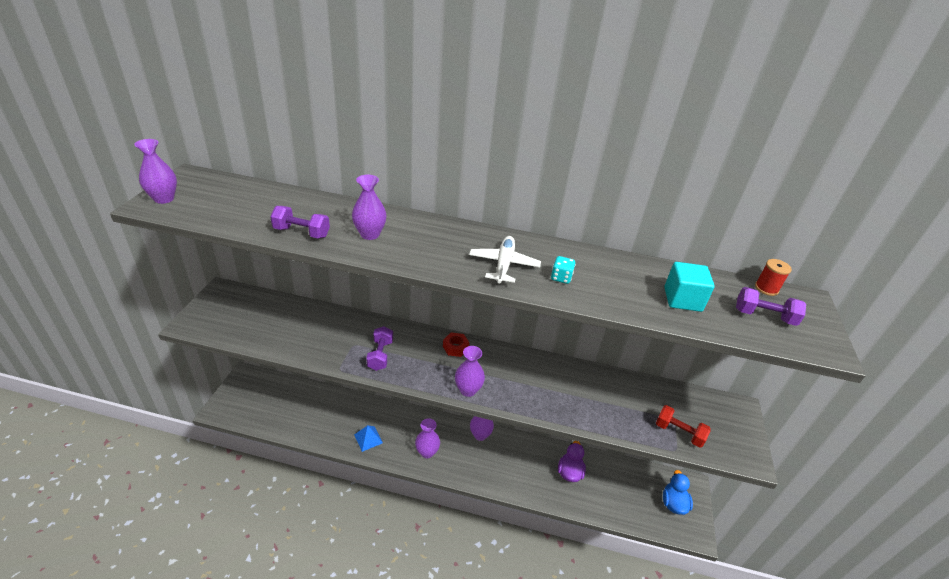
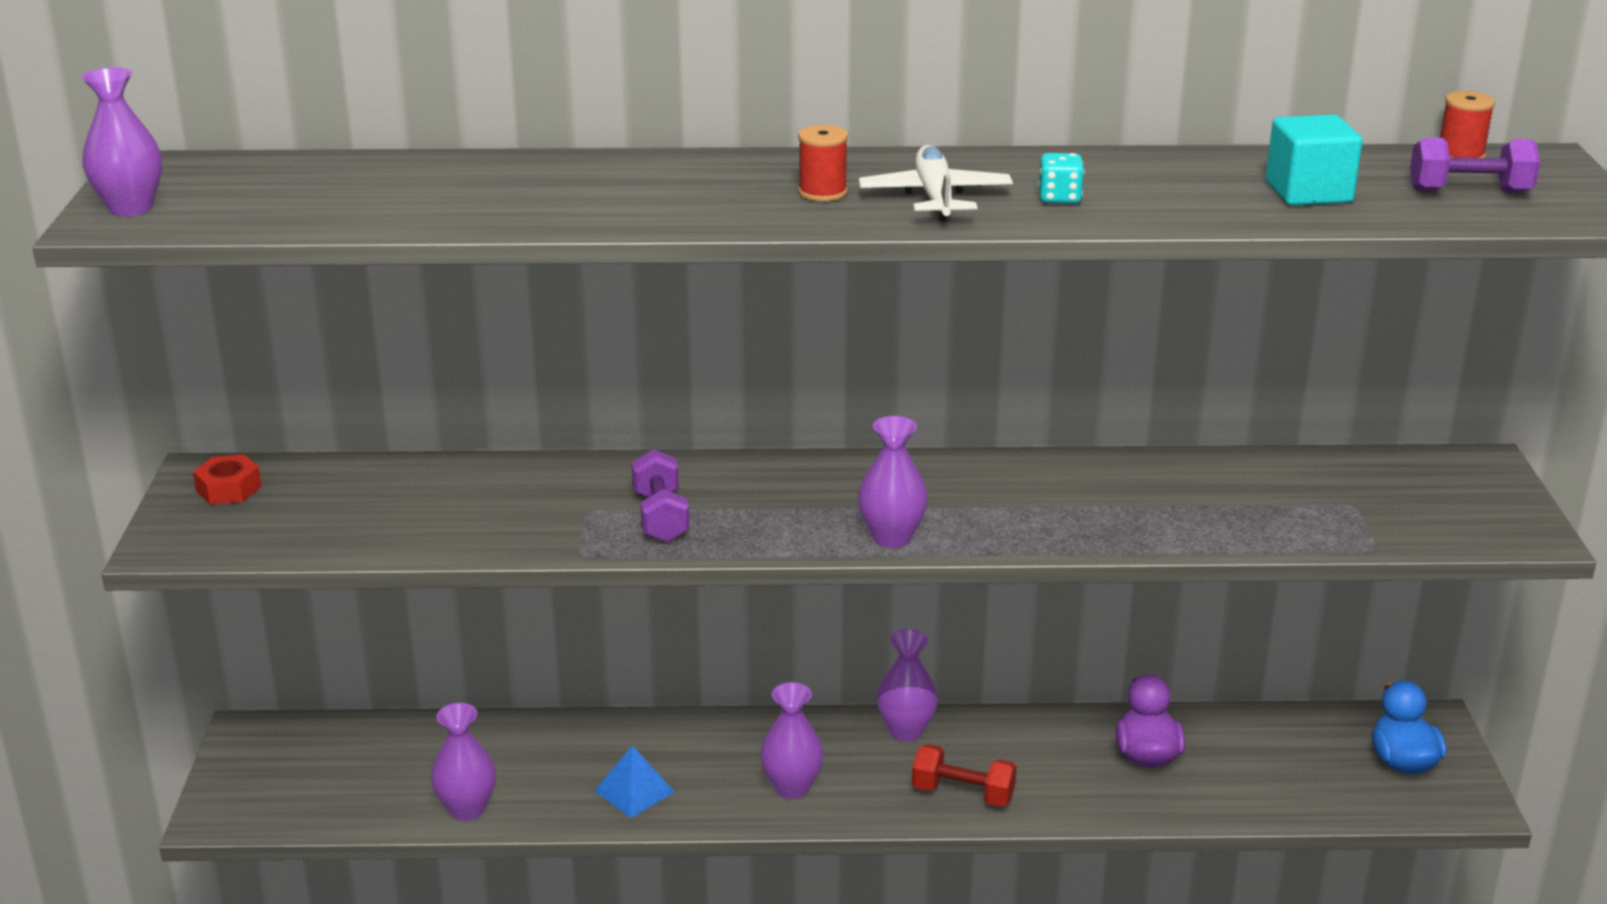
camera: 10 degrees left, 10 degrees down
(302, 232) = (483, 213): purple dumbbell -> none
(370, 234) = (629, 195): purple vase -> purple vase (467, 809)
(455, 250) = (822, 192): none -> red spool
(455, 347) = (825, 475): red nut -> red nut (229, 489)
(679, 432) = (1371, 523): red dumbbell -> red dumbbell (963, 794)

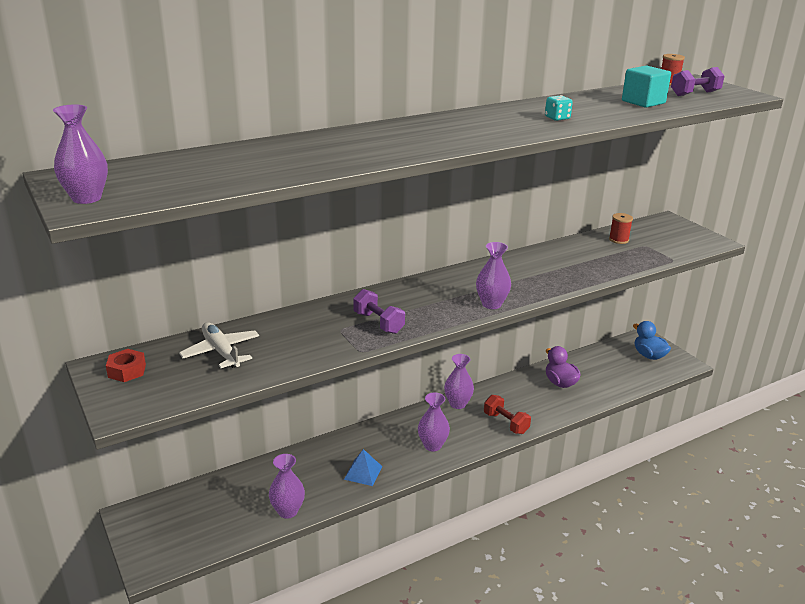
camera: 30 degrees left, 0 degrees up
(822, 192) = (455, 131): red spool -> red spool (618, 240)
(935, 197) = (506, 126): white plane -> white plane (221, 352)
(963, 794) = (505, 423): red dumbbell -> red dumbbell turned 60 degrees clockwise

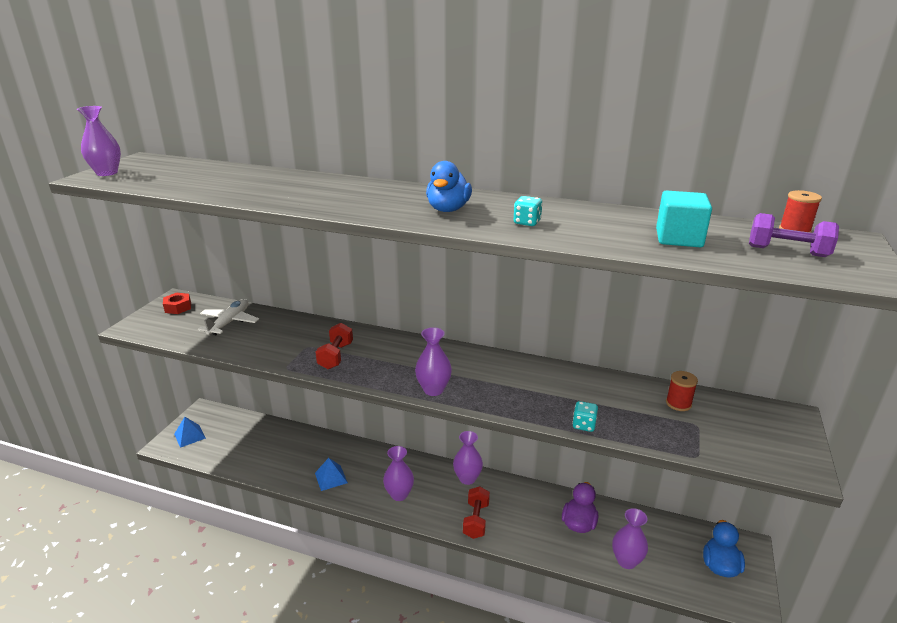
camera: 50 degrees right, 0 degrees up
(162, 541) = (190, 436): none -> blue pyramid
(288, 511) = (258, 468): purple vase -> purple vase (626, 561)
(378, 323) = (336, 356): purple dumbbell -> red dumbbell
(491, 126) = (448, 209): none -> blue duck
(604, 275) = (584, 425): none -> turquoise dice

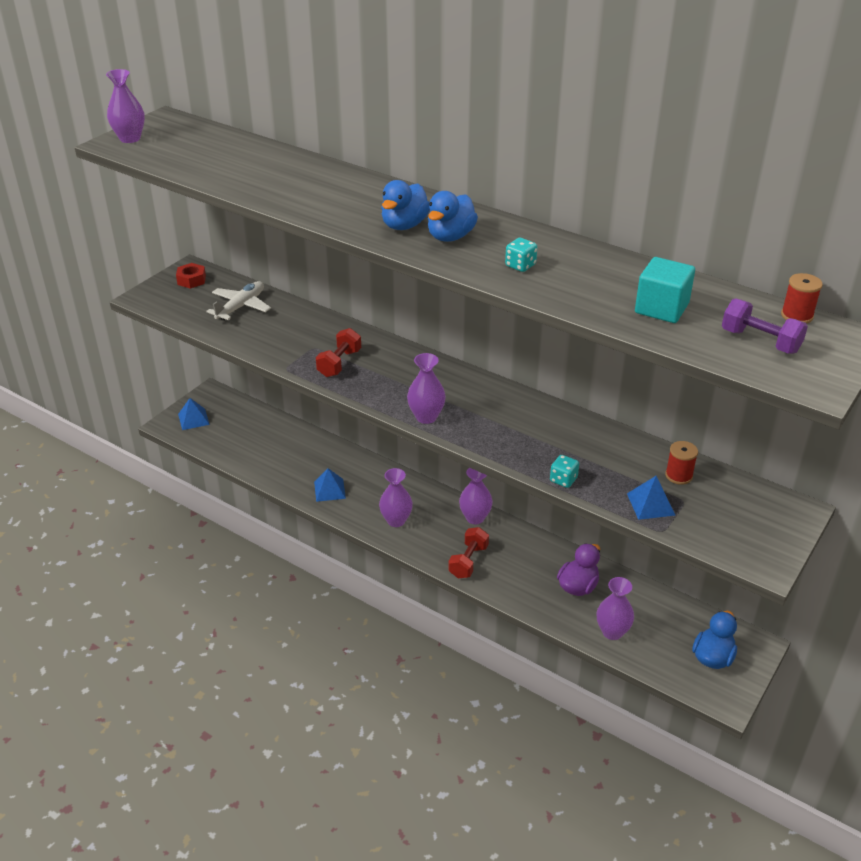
camera: 15 degrees right, 10 degrees up
(400, 206) = (404, 225): none -> blue duck
(671, 433) = (650, 504): none -> blue pyramid

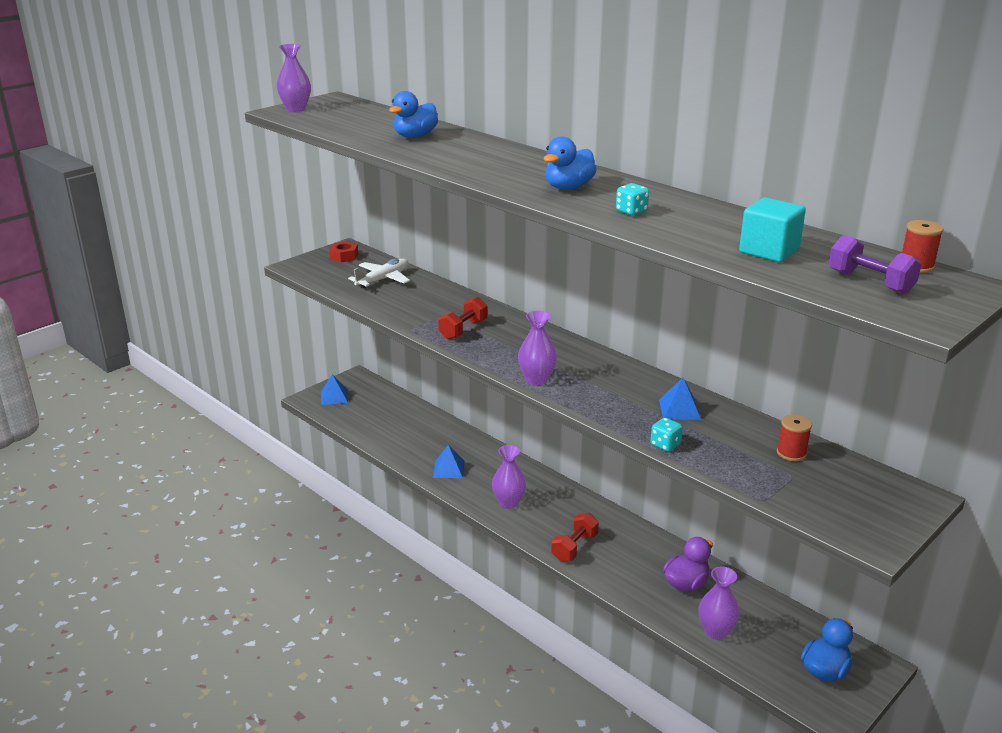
camera: 10 degrees right, 10 degrees down
(404, 225) = (526, 177): blue duck -> blue duck (415, 136)
(475, 518) = (590, 509): purple vase -> none
(650, 504) = (755, 475): blue pyramid -> blue pyramid (679, 409)

